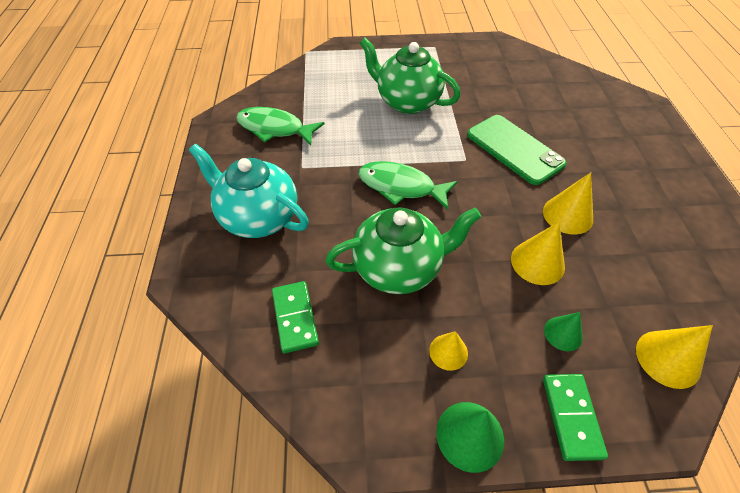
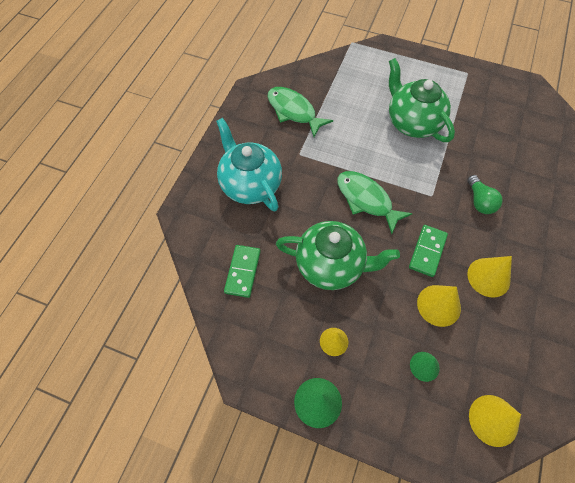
camera: 25 degrees right, 10 degrees up
(514, 149) = (479, 201): green phone -> green light bulb
(571, 417) = (394, 424): green domino -> green domino (427, 251)

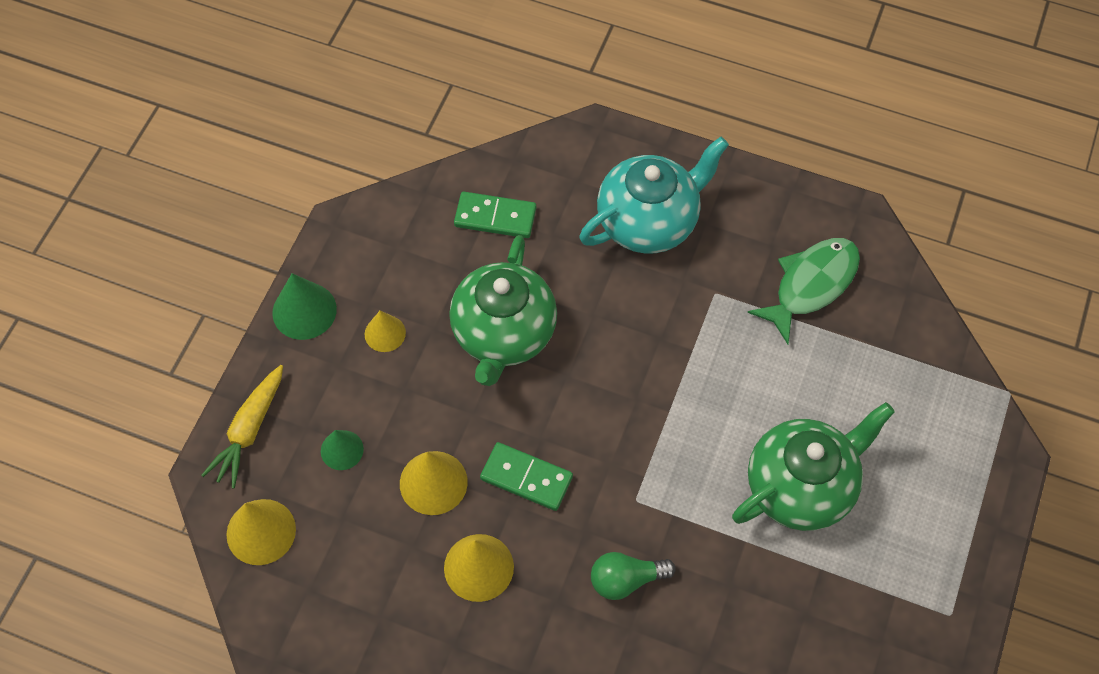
camera: 90 degrees right, 0 degrees up
(366, 200) = (624, 393): green fish -> none
(418, 437) = (249, 430): none -> yellow carrot

